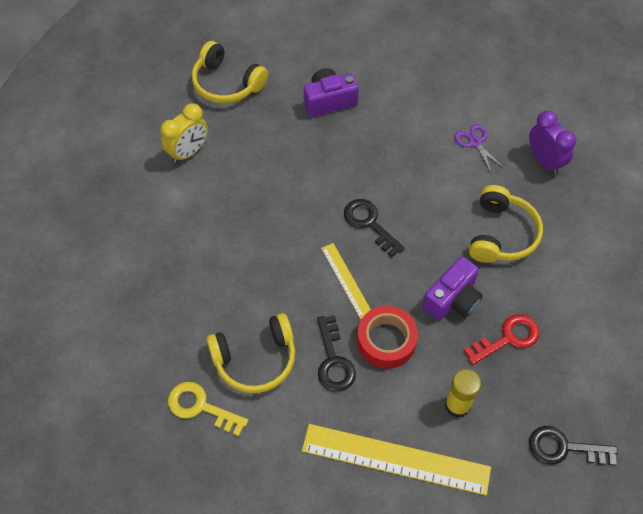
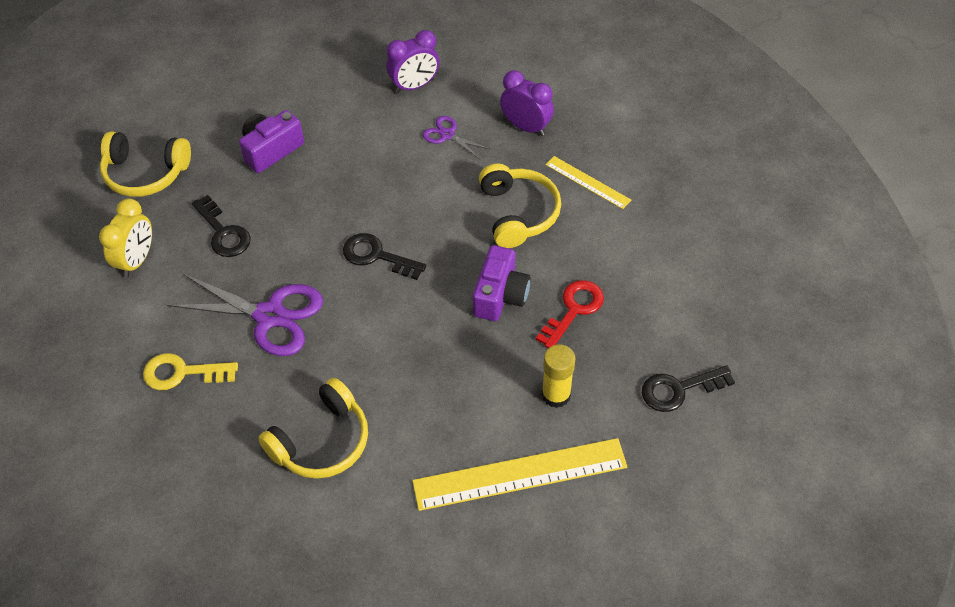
camera: 25 degrees left, 5 degrees down
(201, 407) = (285, 516): yellow key -> yellow key (182, 373)
(264, 239) = (270, 316): none -> purple scissors
(333, 360) = (407, 406): black key -> black key (223, 232)
(346, 280) = (380, 321): yellow ruler -> yellow ruler (587, 182)
(386, 341) = (452, 364): red tape -> none
(468, 89) = (414, 86): none -> purple clock

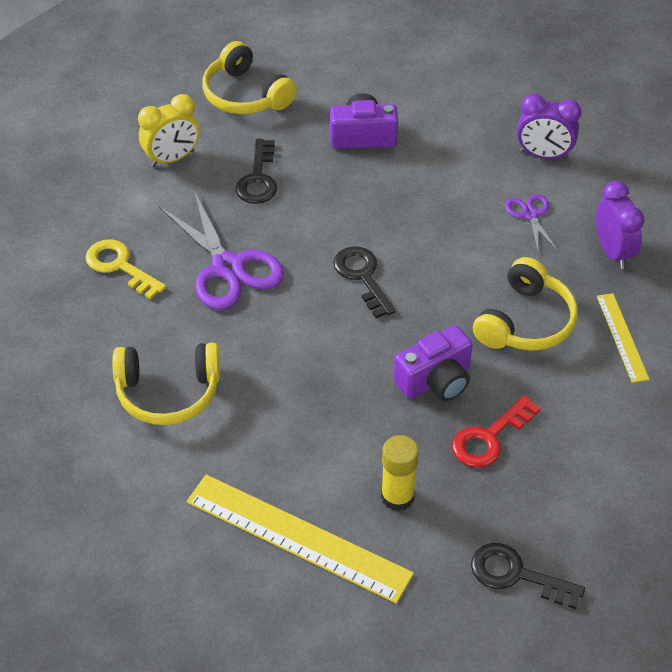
camera: 40 degrees right, 5 degrees down
(573, 310) = (489, 437): red key -> red key turned 150 degrees clockwise

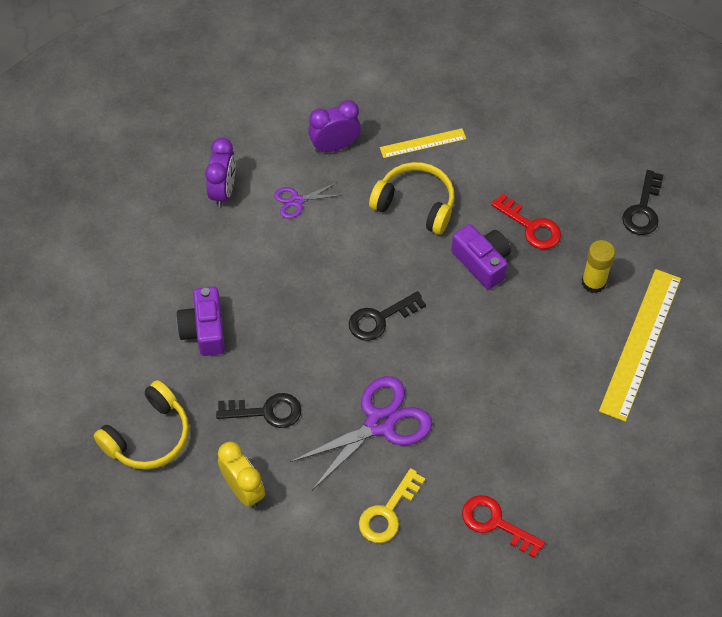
camera: 95 degrees left, 10 degrees up
(83, 357) = (495, 523): none -> red key
(168, 393) = (523, 450): yellow headphones -> none

